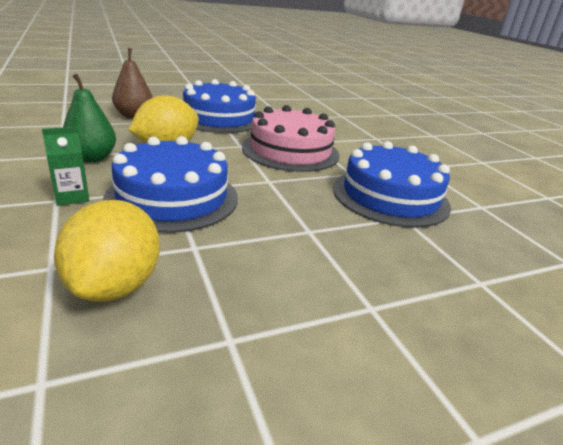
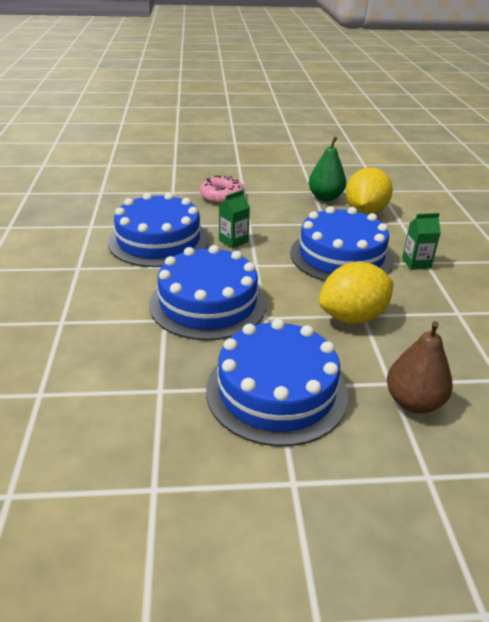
camera: 160 degrees left, 5 degrees up
(92, 158) = (425, 306): green pear -> green pear (325, 197)
(290, 151) = (208, 303): pink cake -> blue cake
(310, 203) = (233, 241): none -> green carton
(394, 284) = (222, 196): none -> pink donut

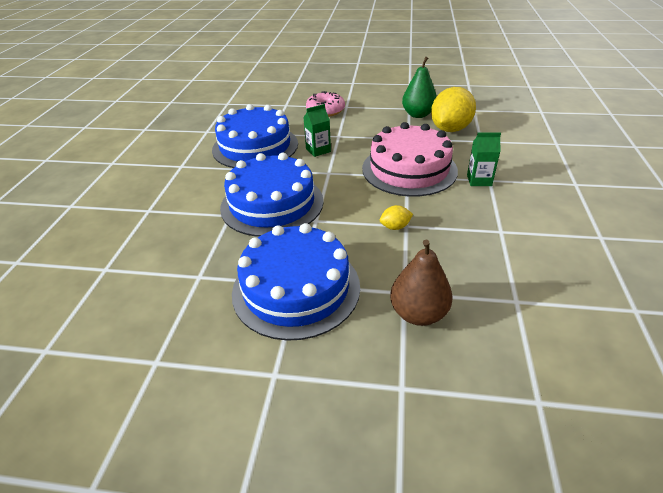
camera: 15 degrees right, 5 degrees up
(341, 256) = (409, 169): blue cake -> pink cake
(352, 317) = (395, 227): yellow lemon -> yellow lemon, size x0.44

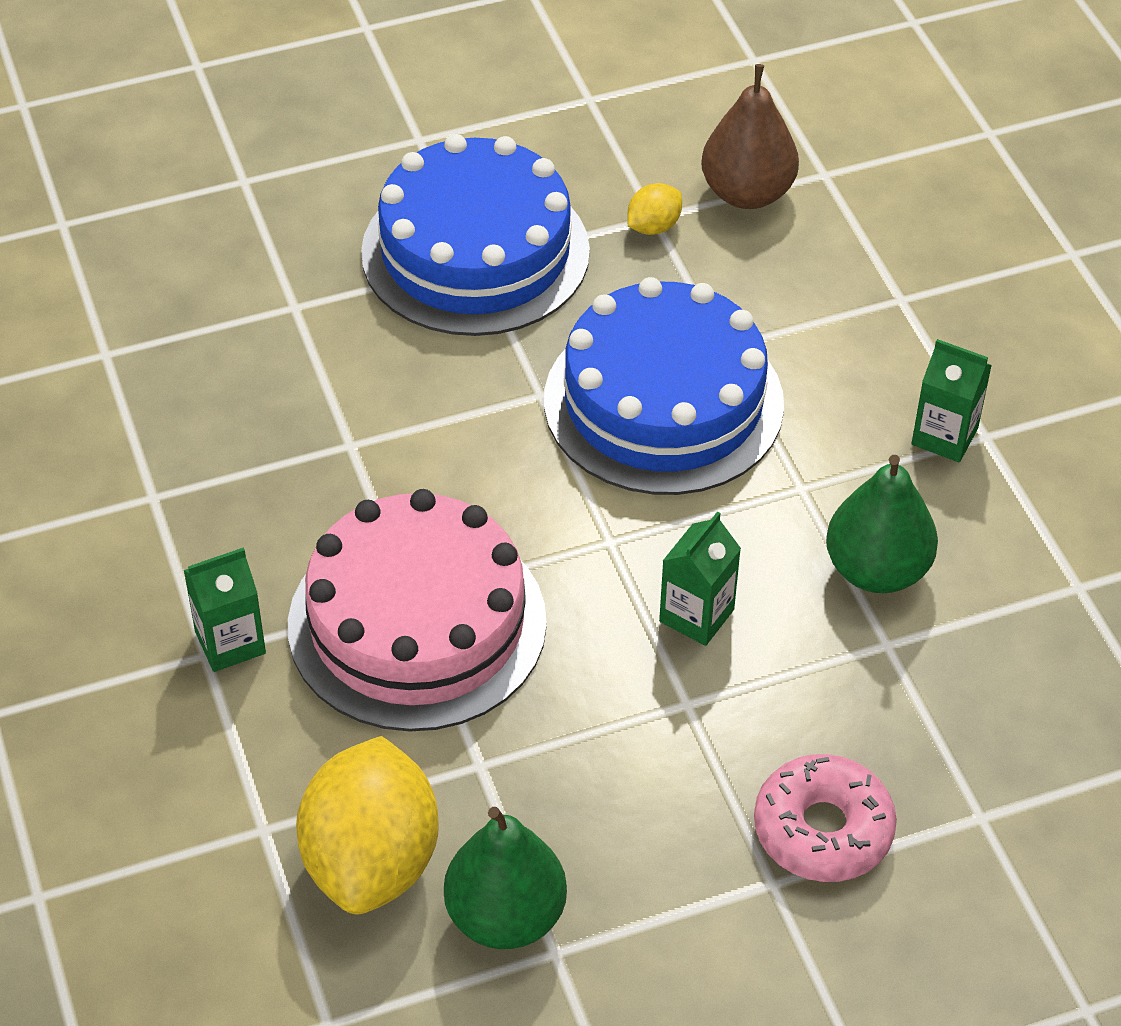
camera: 150 degrees right, 10 degrees up
(193, 169) = (944, 436): none -> green carton
(255, 146) = (876, 570): blue cake -> green pear
(395, 227) = (370, 432): yellow lemon -> yellow lemon (653, 226)
(418, 313) = (257, 279): brown pear -> brown pear (747, 193)

